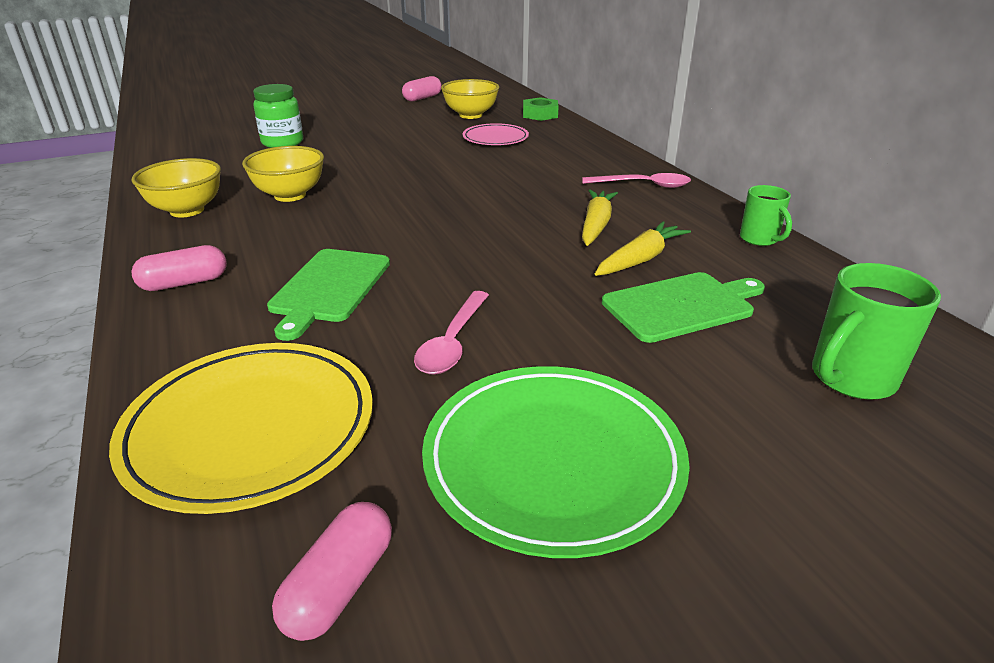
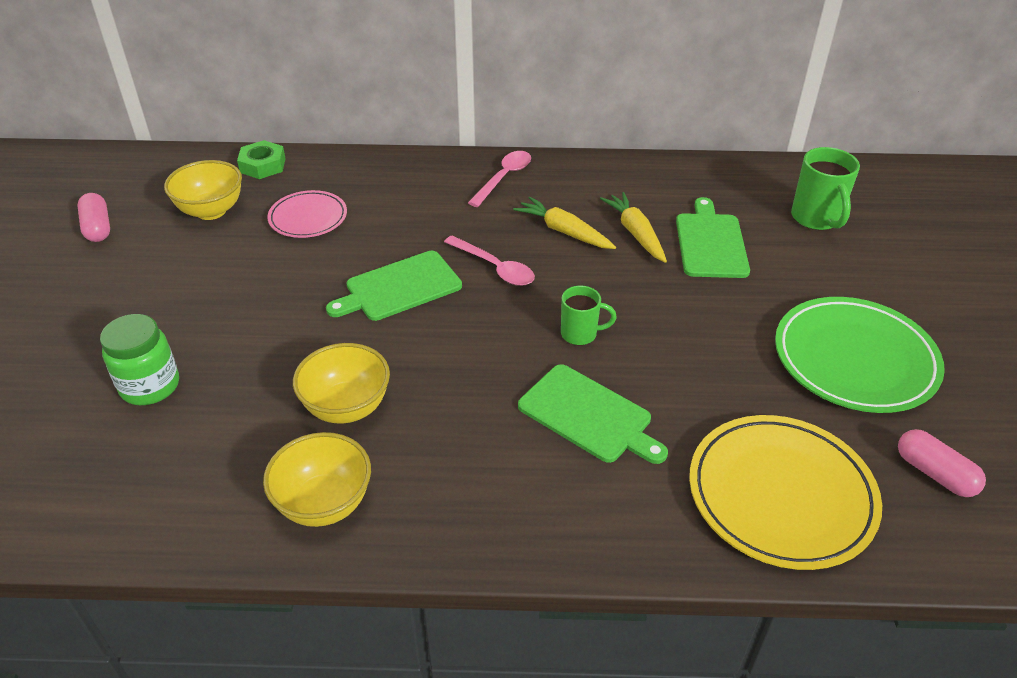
camera: 65 degrees left, 10 degrees up
(184, 283) = (522, 518): pink capsule -> none
(442, 181) = (399, 287): none -> green cutting board
(452, 342) = (710, 365): pink spoon -> pink spoon (494, 268)
(759, 239) = (637, 169): green mug -> green mug (580, 334)

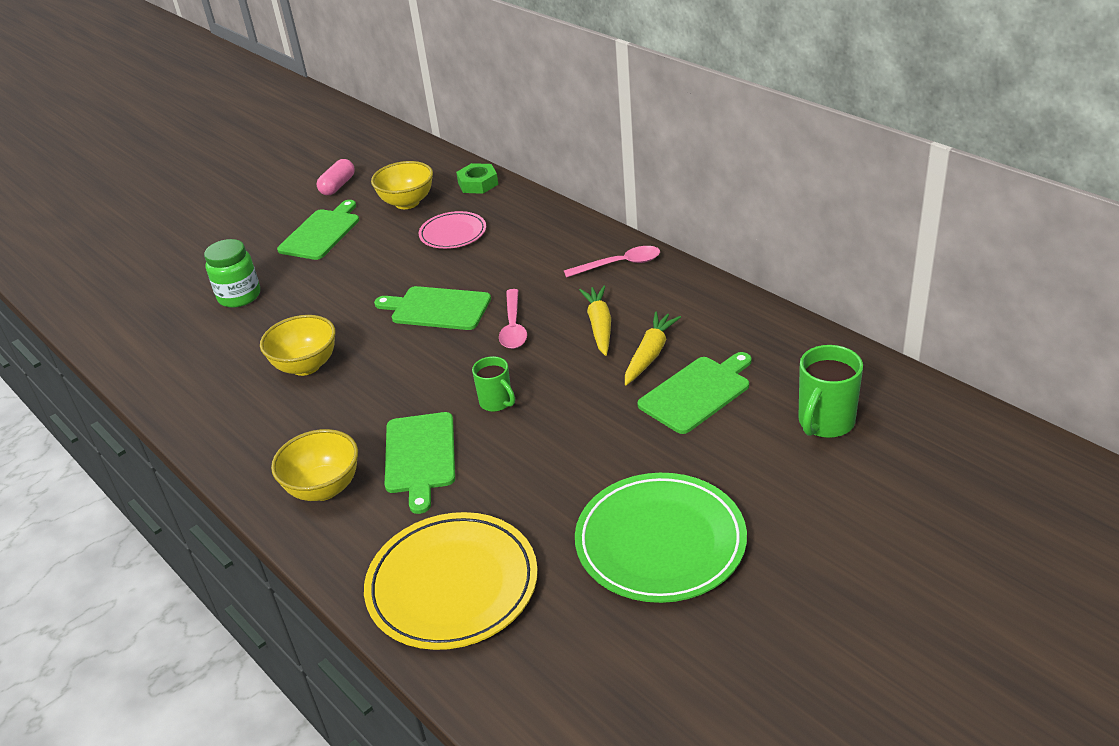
camera: 50 degrees right, 5 degrees down
(153, 279) = (321, 233): none -> green cutting board
(324, 504) = (223, 411): yellow bowl -> yellow bowl (324, 488)
(934, 473) = (578, 653): pink capsule -> none

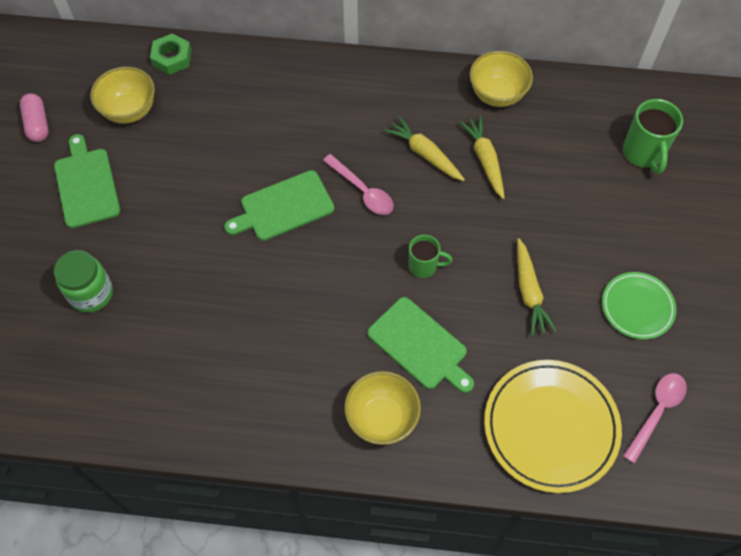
camera: 45 degrees left, 25 degrees up
(306, 366) = (239, 324): yellow bowl -> yellow bowl (497, 94)
(453, 233) = (210, 124): pink plate -> none
(566, 471) = (529, 292): none -> yellow carrot
(619, 264) = (380, 87): pink spoon -> pink spoon (656, 412)
(660, 542) = (637, 307): green plate -> green plate, size x0.58
(697, 393) = (547, 175): green cutting board -> none

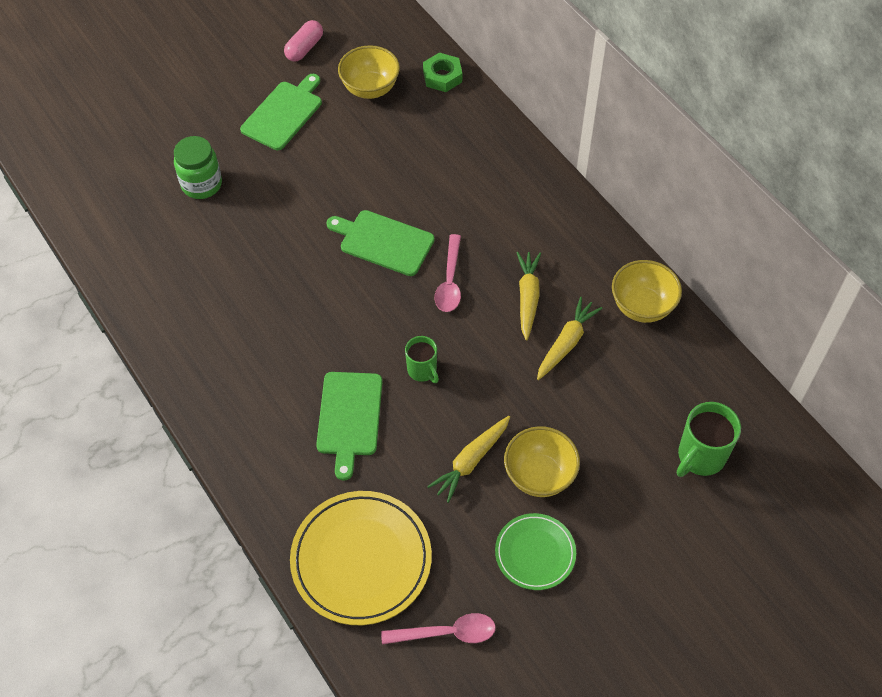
camera: 50 degrees right, 5 degrees down
(382, 418) = (265, 435): yellow bowl -> yellow bowl (539, 475)

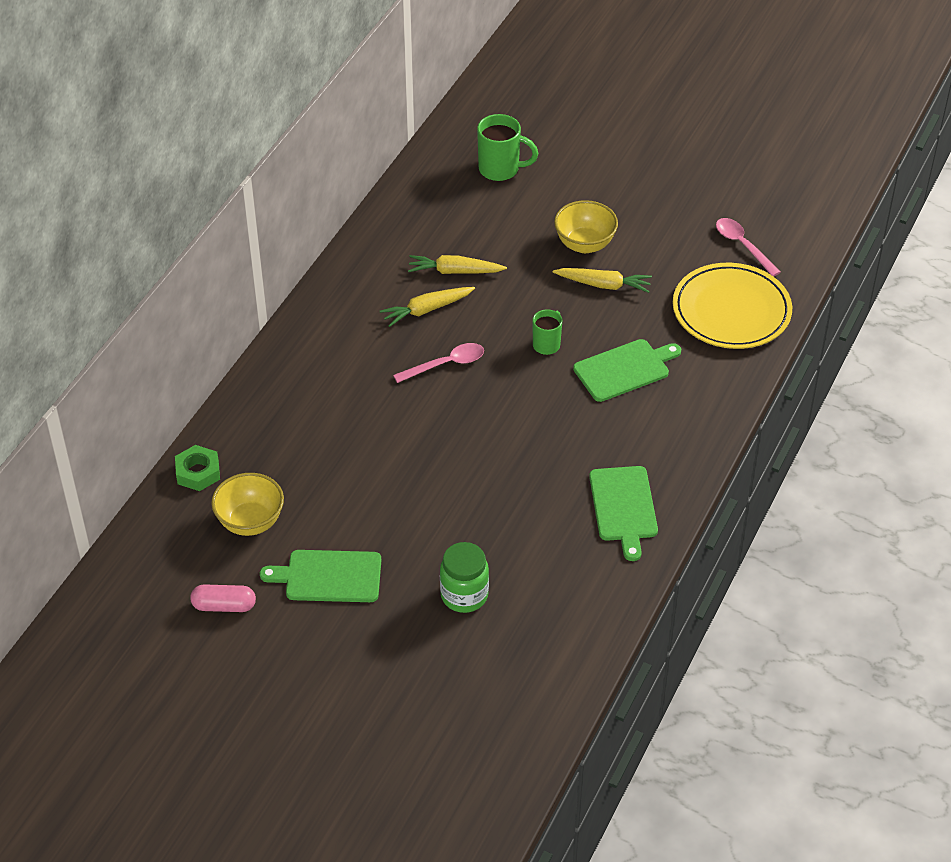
camera: 120 degrees left, 10 degrees down
(383, 242) = (435, 426): green cutting board -> green cutting board (623, 507)
(535, 553) = (647, 225): green plate -> none
(642, 307) = (386, 241): yellow bowl -> none

